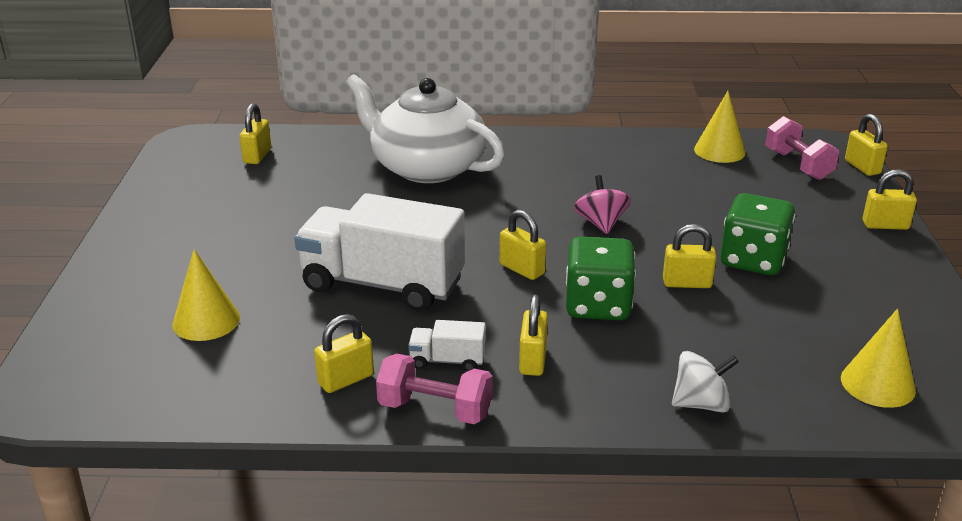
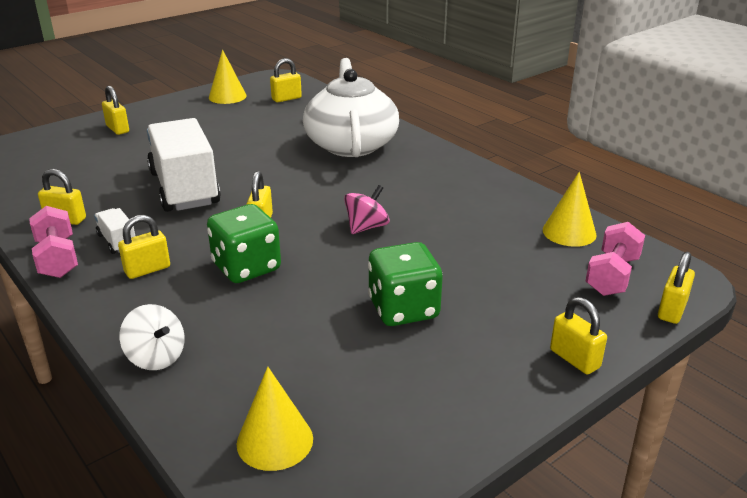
camera: 50 degrees right, 0 degrees up
(206, 321) = (89, 160): yellow cone -> yellow cone (227, 96)
(687, 283) = (325, 292): yellow padlock -> yellow padlock (117, 129)

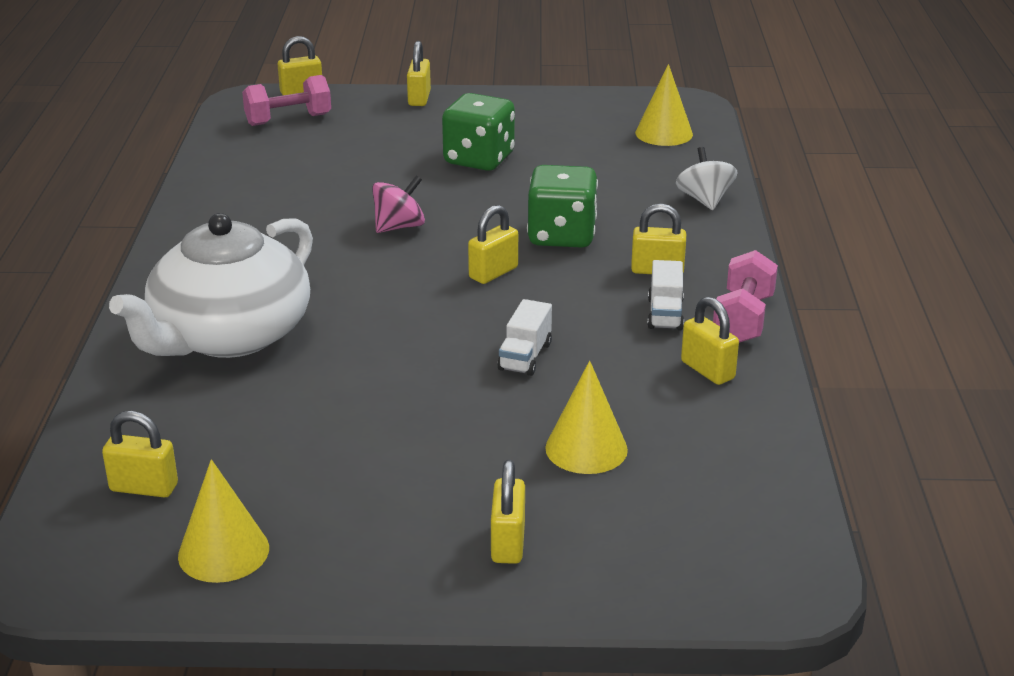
camera: 140 degrees left, 0 degrees up
(184, 188) = (525, 357): white truck -> white truck, size x0.43
(366, 227) = (399, 227): pink spinning top -> pink spinning top turned 150 degrees clockwise
(569, 232) = (242, 154): yellow cone -> yellow cone (586, 448)

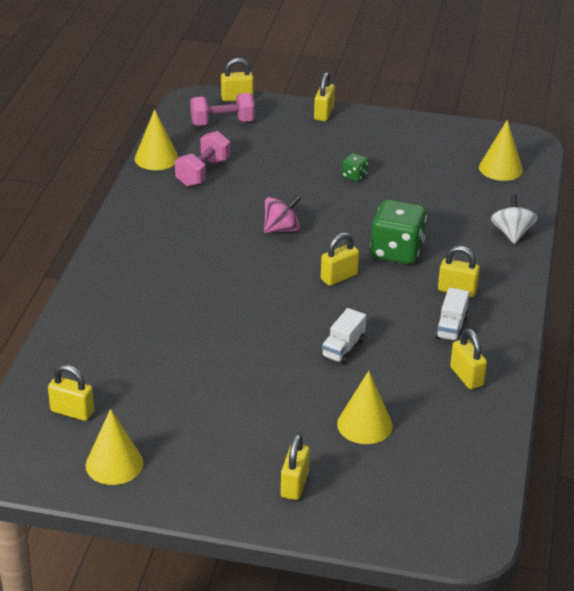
camera: 10 degrees right, 5 degrees up
(208, 165) = (156, 158): none -> yellow cone
(229, 335) = (146, 304): white teapot -> none
(479, 159) = (354, 176): green dice -> green dice, size x0.47
(743, 319) = (505, 339): pink dumbbell -> pink dumbbell (203, 172)

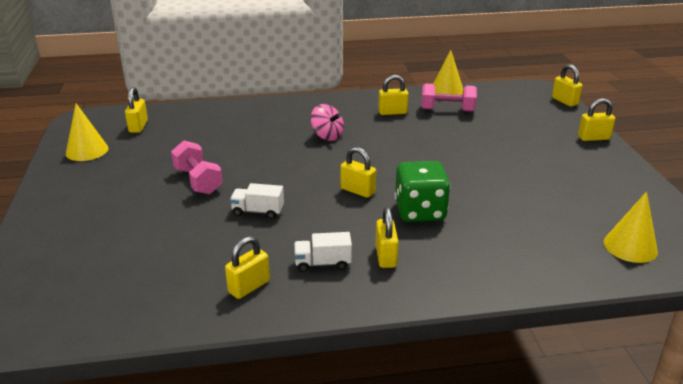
camera: 70 degrees right, 5 degrees down
(222, 123) = (522, 103): pink dumbbell -> pink dumbbell (198, 181)
(281, 229) = (403, 153): pink spinning top -> pink spinning top (327, 136)
(294, 485) = (72, 223): yellow padlock -> yellow padlock (392, 112)
(354, 176) = (515, 169): green dice -> none
(364, 425) = (157, 242): yellow cone -> none
(512, 233) = (516, 275): white spinning top -> none

